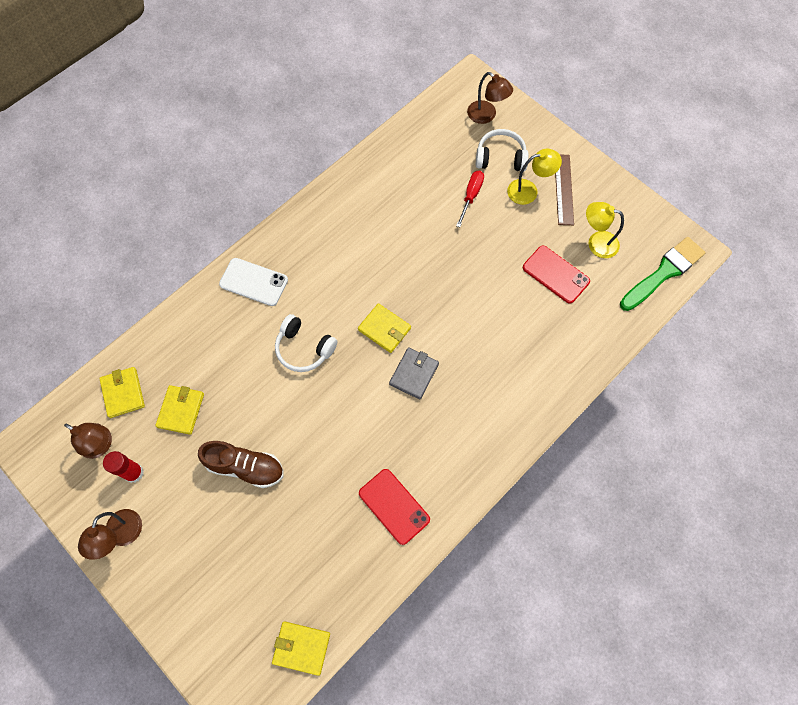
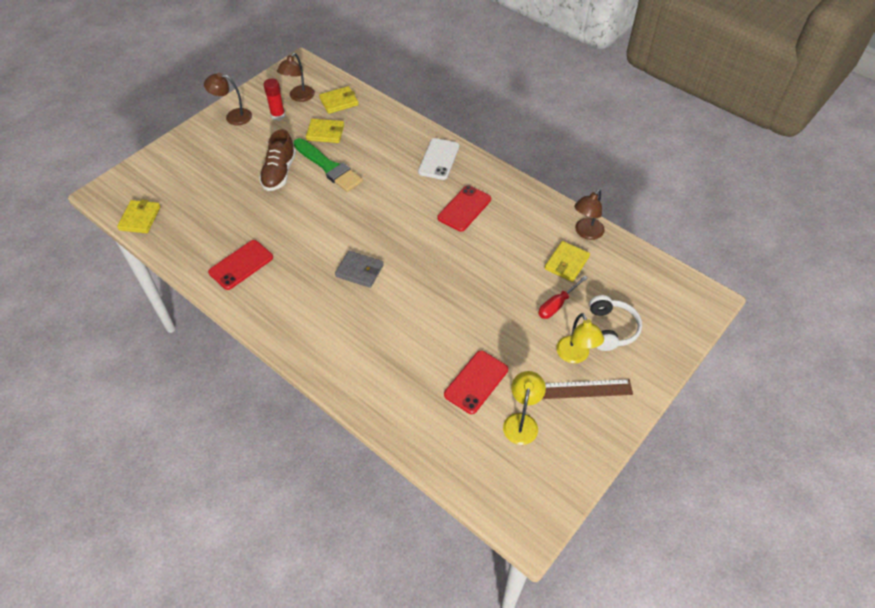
camera: 85 degrees right, 15 degrees down
(304, 348) = (380, 196): white headphones -> none
(335, 263) = (464, 208): none -> red phone
(384, 329) = (402, 247): yellow wallet -> yellow wallet (566, 263)
(471, 196) = (557, 305): red screwdriver -> red screwdriver turned 120 degrees clockwise
(486, 116) = (662, 314): brown lamp -> brown lamp (586, 233)
(663, 273) = (493, 492): green brush -> green brush (329, 167)

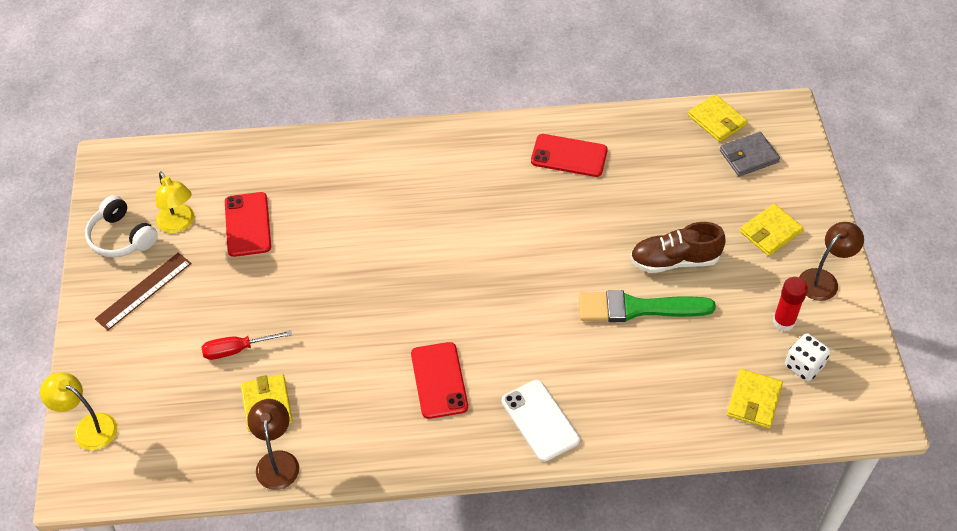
camera: 135 degrees right, 0 degrees up
(241, 265) = (569, 156): red phone -> red phone turned 75 degrees counterclockwise
(279, 173) = (674, 260): brown shoe -> brown shoe turned 60 degrees counterclockwise
(299, 97) = (804, 366): brown lamp -> white dice
(325, 132) = (704, 346): yellow wallet -> yellow wallet (770, 232)
(359, 271) = (460, 233): grey wallet -> grey wallet (749, 156)
(557, 305) = (237, 350): red screwdriver -> red screwdriver turned 105 degrees counterclockwise
(575, 356) = (176, 314): yellow lamp -> yellow lamp (88, 427)
(611, 329) = (161, 367): white headphones -> white headphones (121, 237)

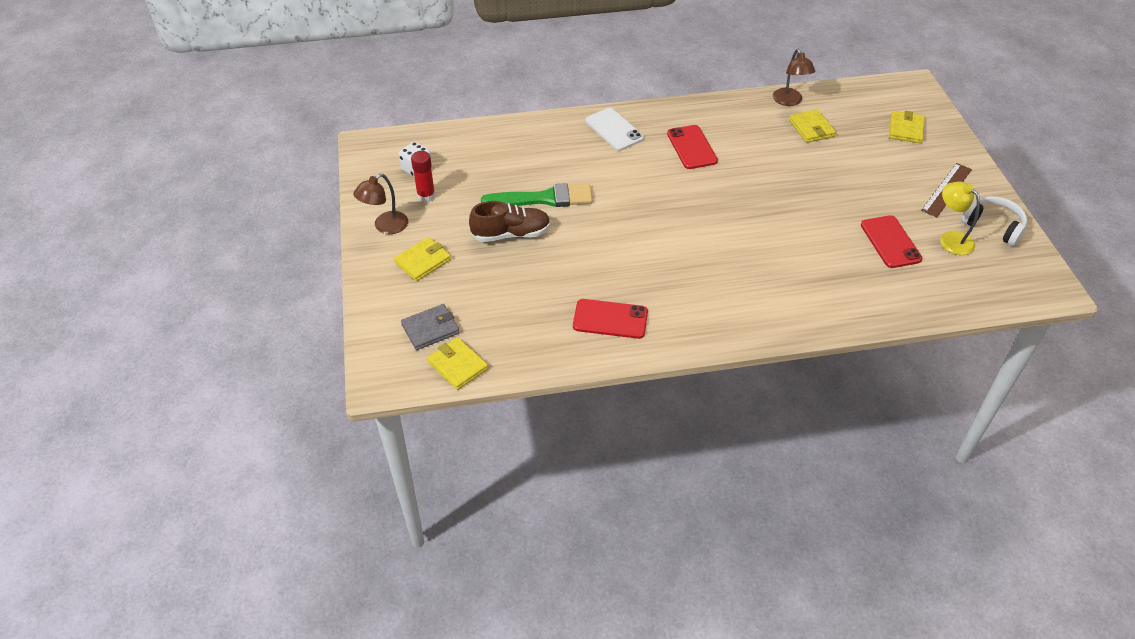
camera: 175 degrees right, 5 degrees down
(88, 427) = (928, 111): yellow lamp -> none
(237, 350) = (850, 157): red screwdriver -> none
(754, 400) = (459, 148): yellow wallet -> yellow wallet (906, 129)

